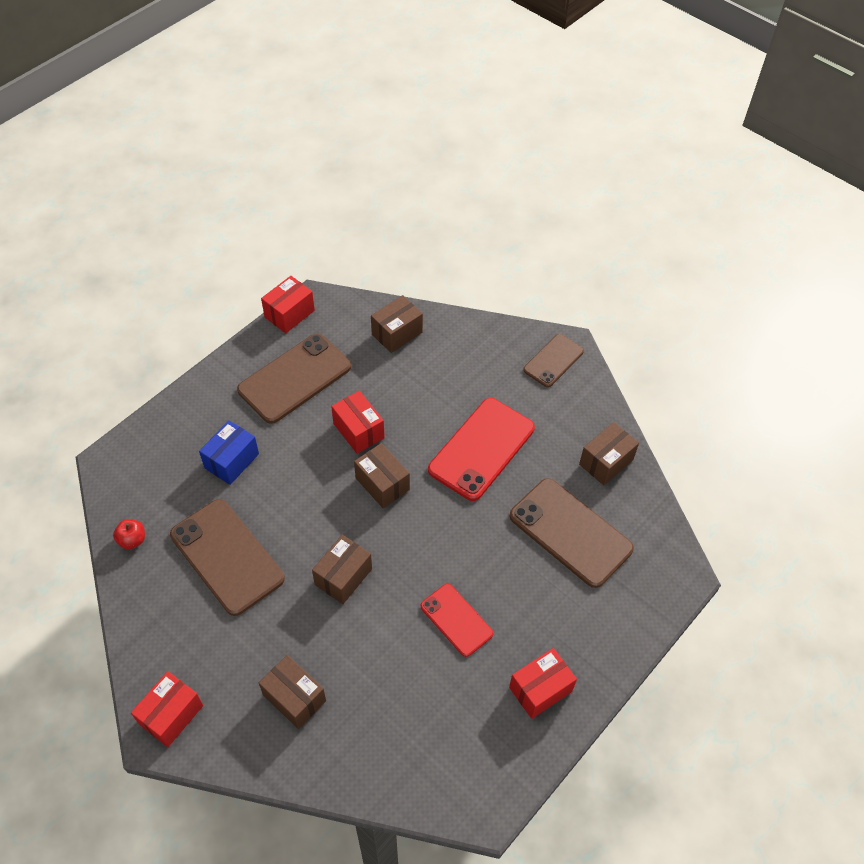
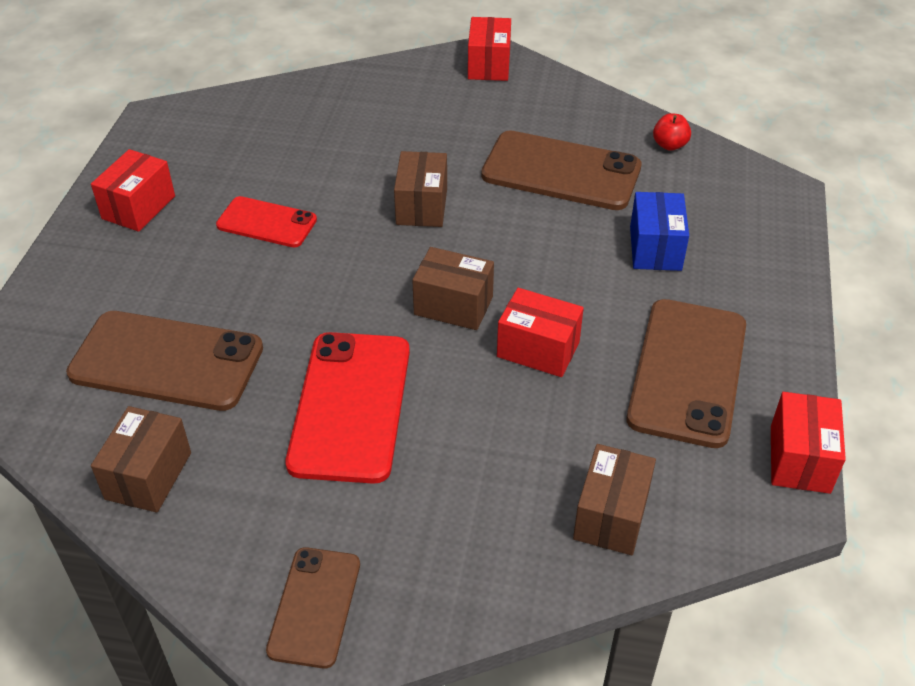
camera: 150 degrees right, 10 degrees down
(294, 698) = (390, 112): brown box -> none

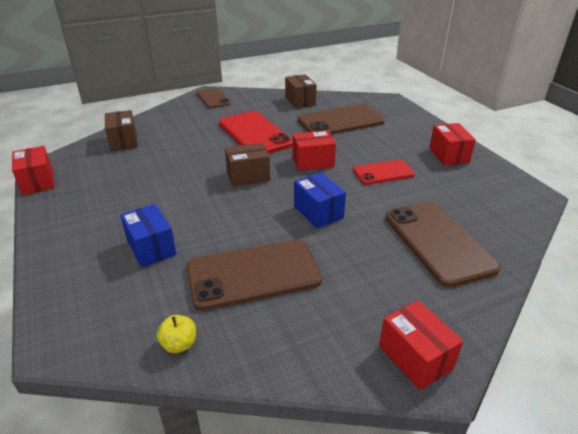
camera: 145 degrees right, 10 degrees down
(421, 206) = (318, 212): brown box -> blue box
(538, 349) = (190, 175): red box -> red box (313, 162)
(669, 145) = (179, 344): red apple -> yellow apple
(687, 372) = (105, 194): brown phone -> brown phone (438, 242)

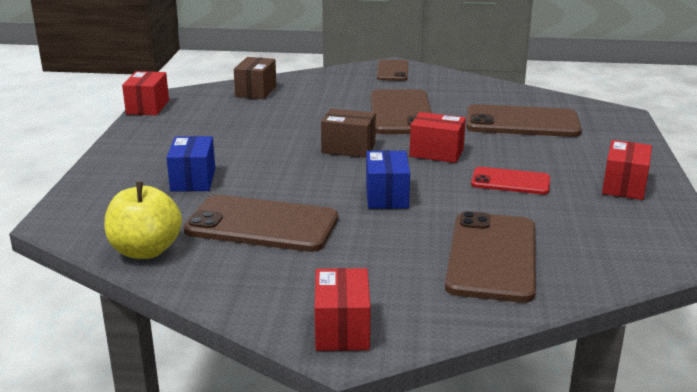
camera: 30 degrees right, 10 degrees down
(179, 344) = (146, 251): yellow apple -> yellow apple, size x1.93
(254, 134) = (401, 113): red phone -> brown phone
(300, 101) = (495, 93): brown box -> none

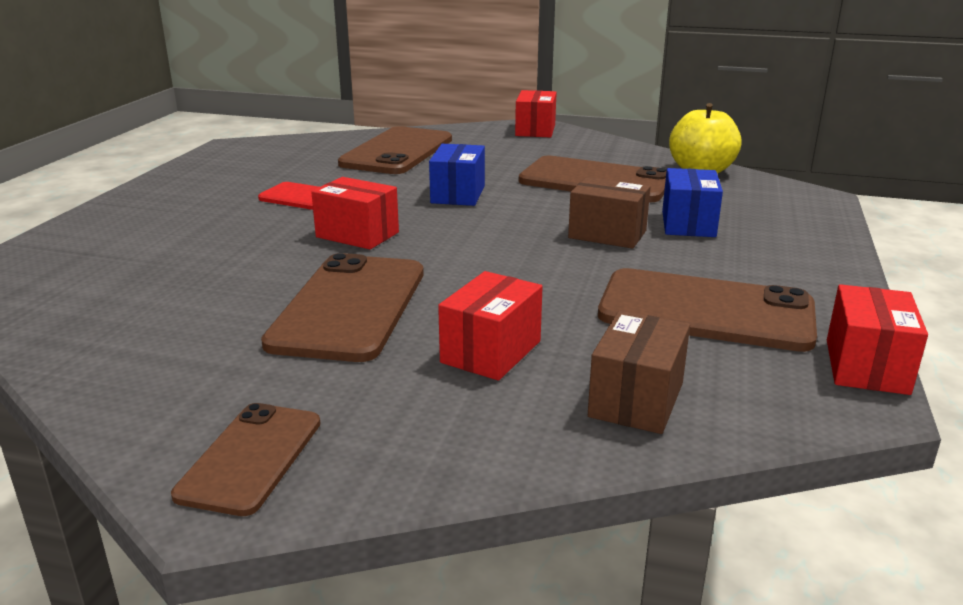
camera: 170 degrees left, 0 degrees up
(348, 148) = (476, 249): brown box -> brown box (607, 234)
(522, 122) = (170, 271): brown phone -> brown phone (706, 311)
(624, 186) = (191, 187): red box -> red box (491, 352)

